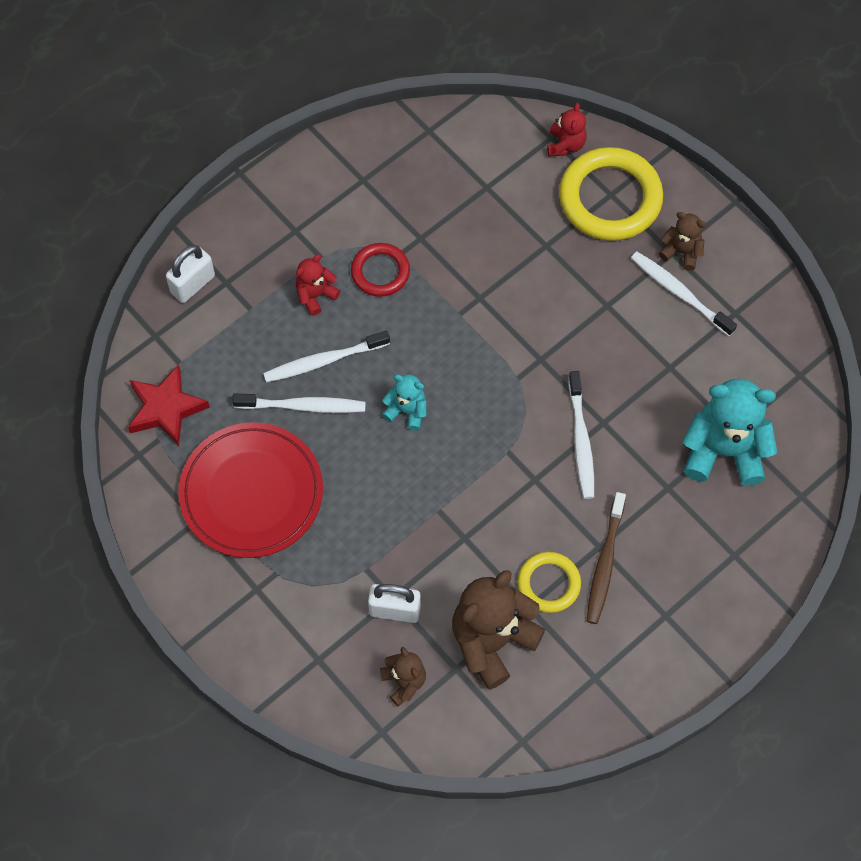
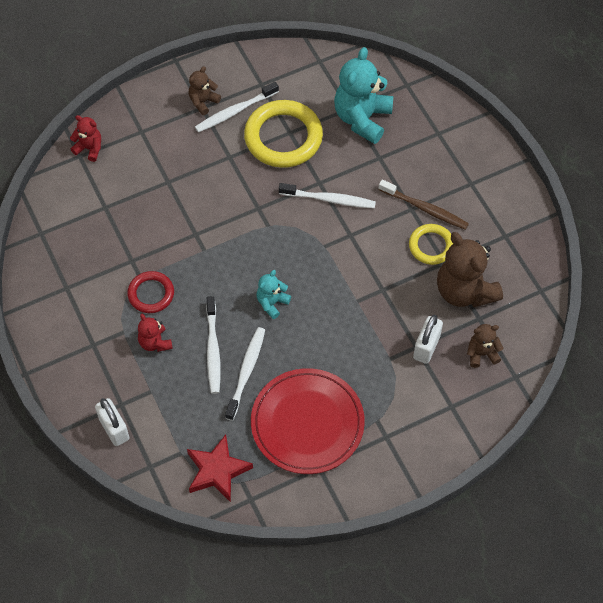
camera: 75 degrees left, 5 degrees down
(610, 198) = (144, 133): yellow ring -> yellow ring (283, 137)

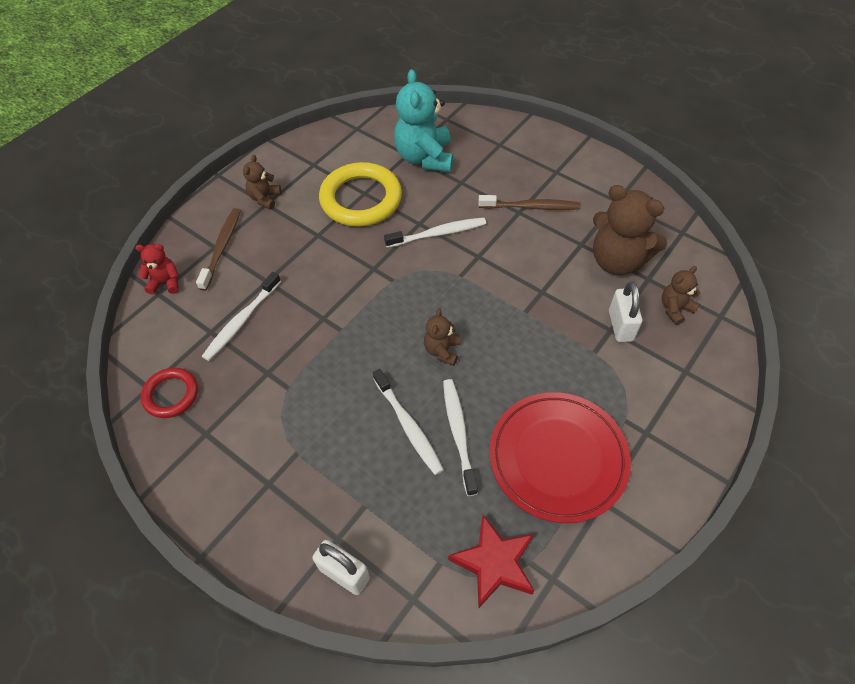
camera: 25 degrees left, 5 degrees down
(147, 135) = (222, 247): none -> brown toothbrush
(151, 294) = (307, 398): red ring -> red ring (171, 394)
(155, 342) = (339, 448): red teddy bear -> none
(235, 111) = (301, 195): white toothbrush -> white toothbrush (241, 321)
(272, 303) = (442, 350): turquoise teddy bear -> brown teddy bear
(431, 246) = (559, 235): yellow ring -> none

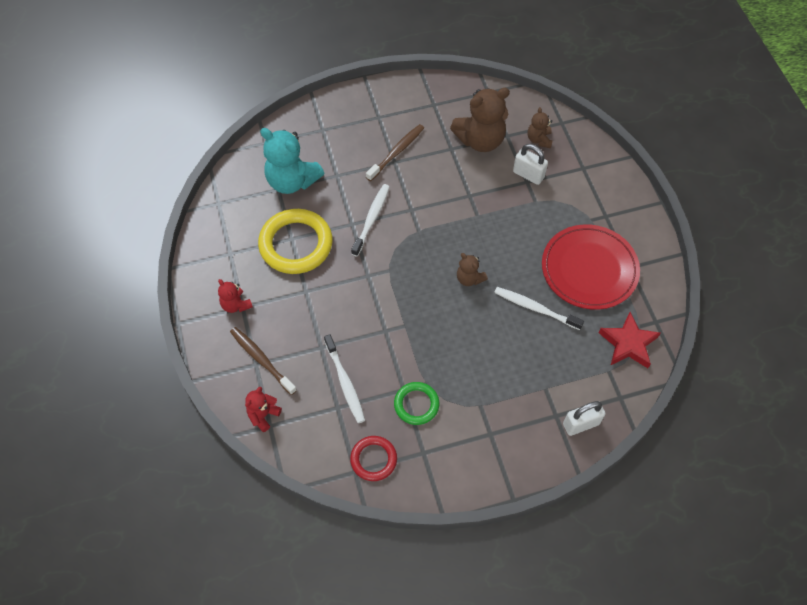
camera: 55 degrees left, 5 degrees up
(257, 393) = (416, 404): none -> green ring
(265, 198) = (236, 305): brown teddy bear -> red teddy bear
(408, 426) = (509, 332): white toothbrush -> none

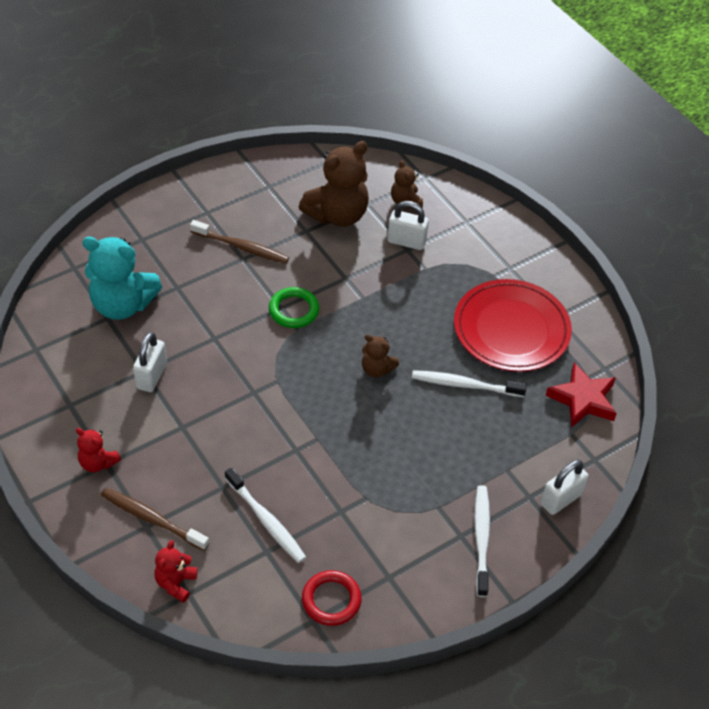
camera: 20 degrees left, 10 degrees down
(296, 244) = (151, 376): yellow ring -> white padlock
(371, 219) = (236, 328): white toothbrush -> white toothbrush (481, 538)
(396, 152) = (242, 247): brown toothbrush -> brown toothbrush turned 90 degrees clockwise
(416, 404) = (362, 524): green ring -> green ring (294, 310)

